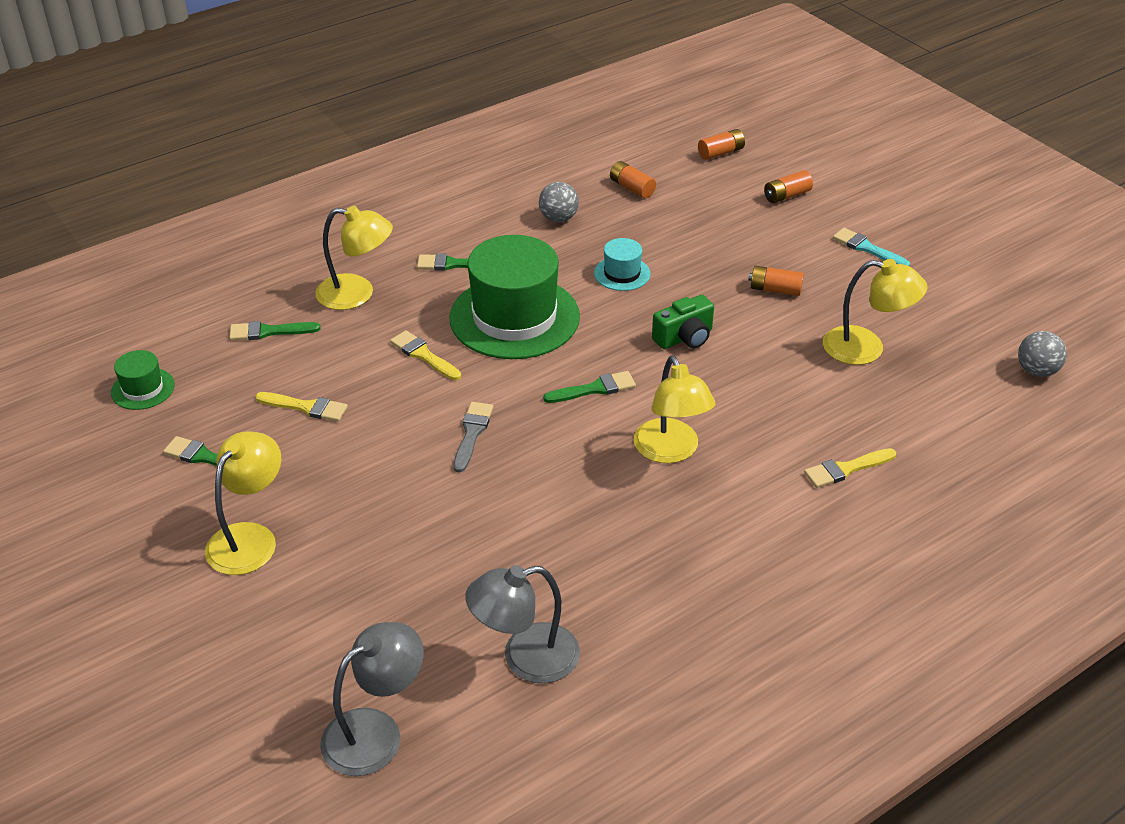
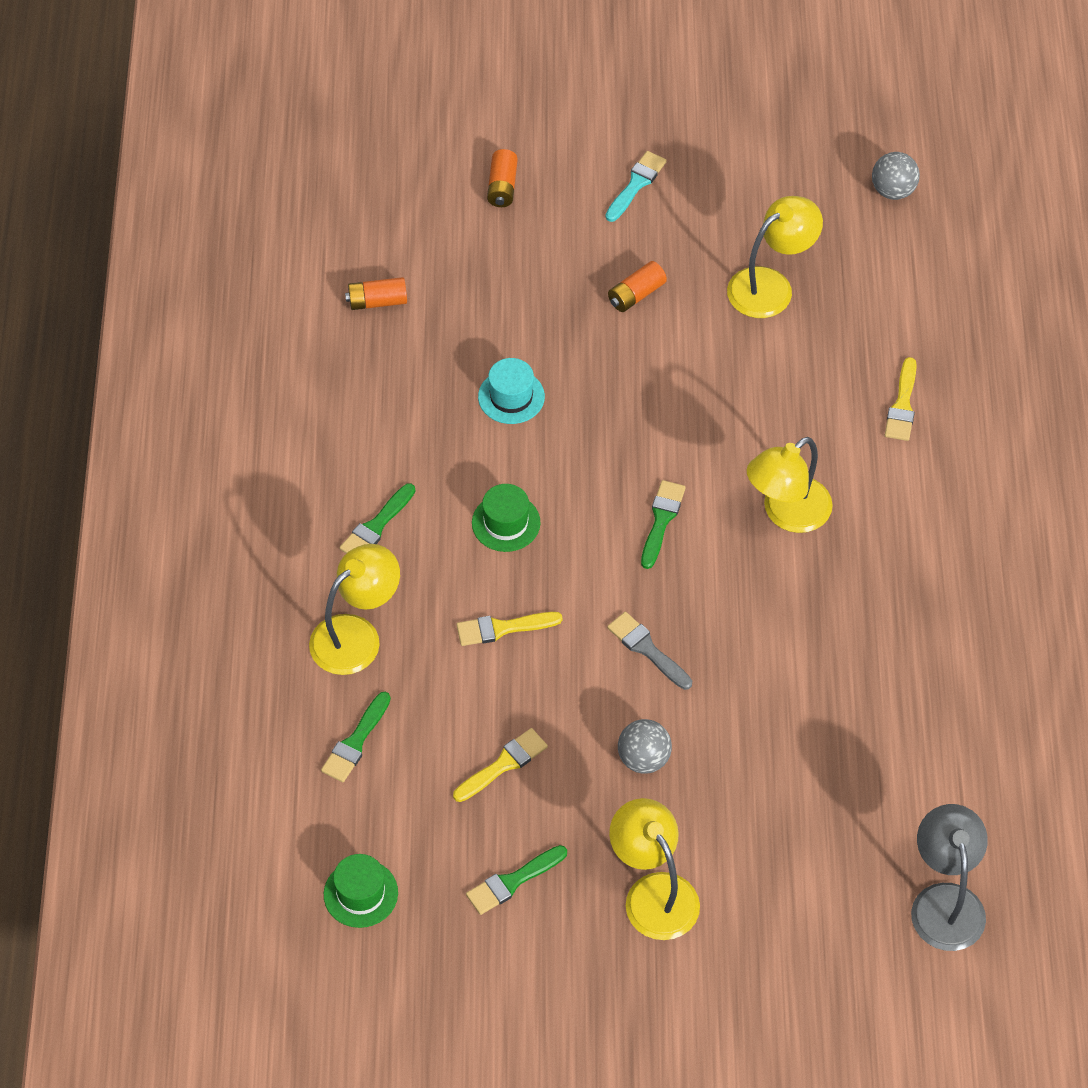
camera: 55 degrees left, 15 degrees up
(514, 317) = (506, 523): green hat -> green hat, size x0.45
(525, 658) = (942, 756): grey lamp -> none
(558, 218) = (375, 394): grey ball -> grey ball (643, 759)
(671, 451) = (786, 513): yellow lamp -> yellow lamp turned 120 degrees clockwise
(684, 338) = (647, 408): green camera -> none
(721, 152) = (382, 189): orange battery -> none
(867, 248) = (636, 184): turquoise brush -> turquoise brush turned 135 degrees clockwise

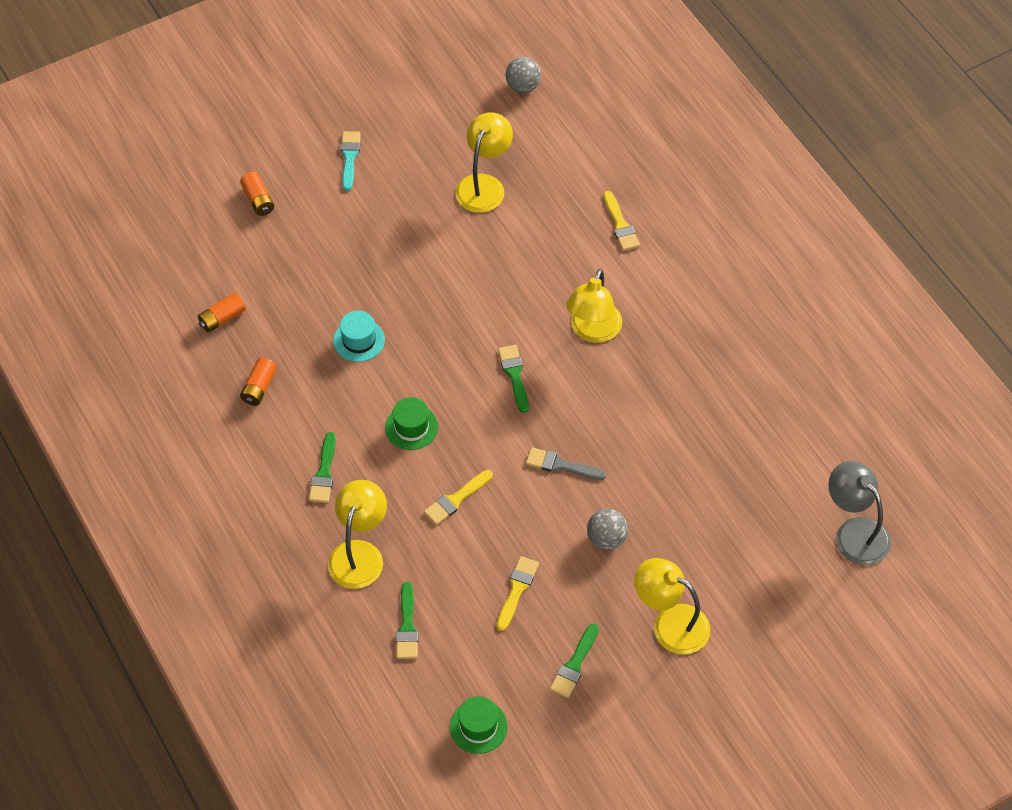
camera: 30 degrees left, 0 degrees up
(636, 295) = (398, 232): orange battery -> orange battery (259, 387)

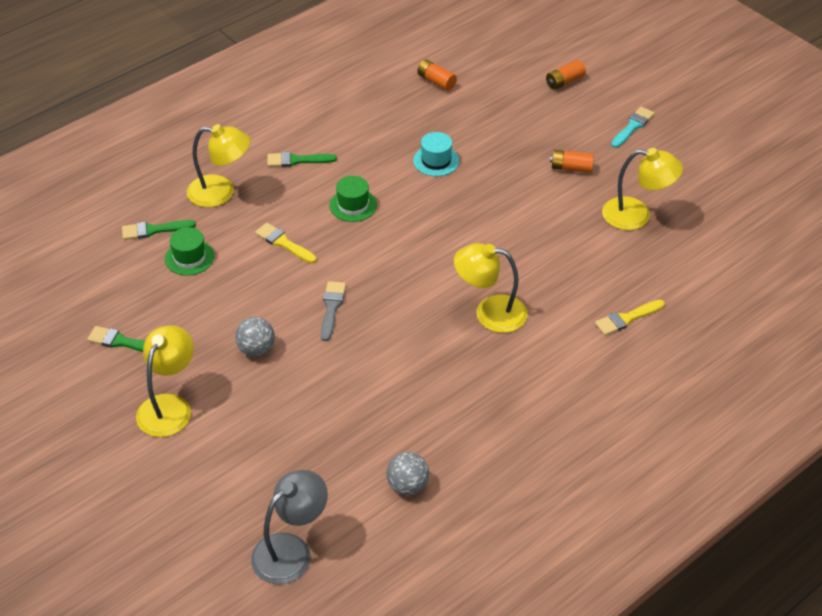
camera: 80 degrees right, 10 degrees down
(259, 387) = (373, 112): orange battery -> orange battery (571, 168)
(349, 157) = (633, 126): turquoise brush -> turquoise brush turned 45 degrees counterclockwise
(478, 726) = (59, 286): green hat -> green hat (189, 257)
(514, 375) = (424, 264): green brush -> none
(517, 590) = (195, 294): yellow brush -> none
(523, 86) = (770, 227): grey ball -> grey ball (407, 485)

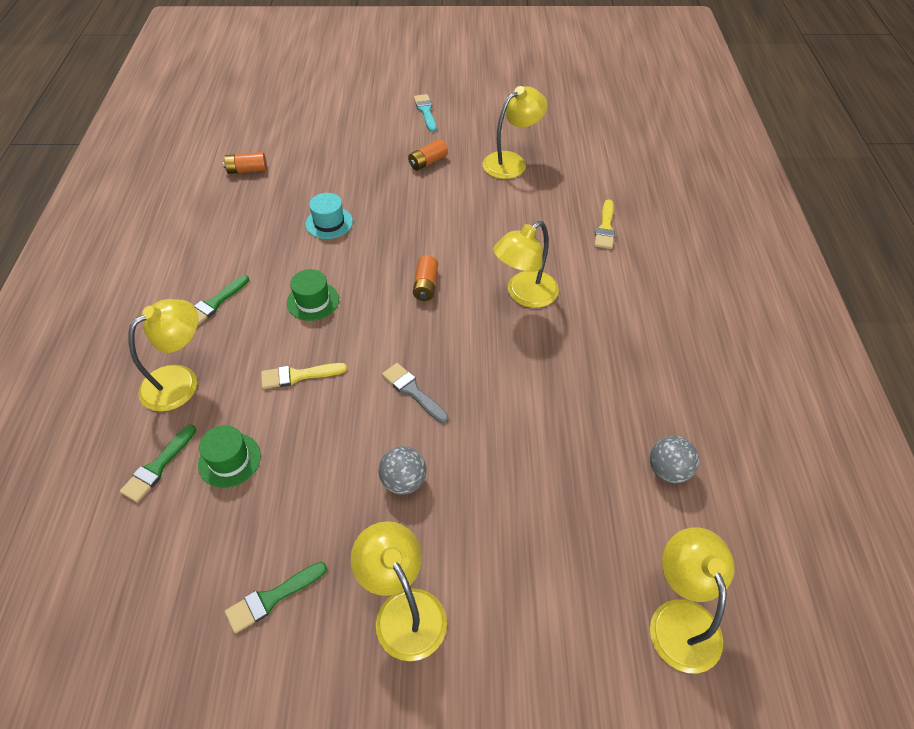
camera: 50 degrees left, 5 degrees up
(291, 550) = (680, 619): grey lamp -> yellow lamp
(564, 81) = (340, 112): orange battery -> orange battery (426, 285)

